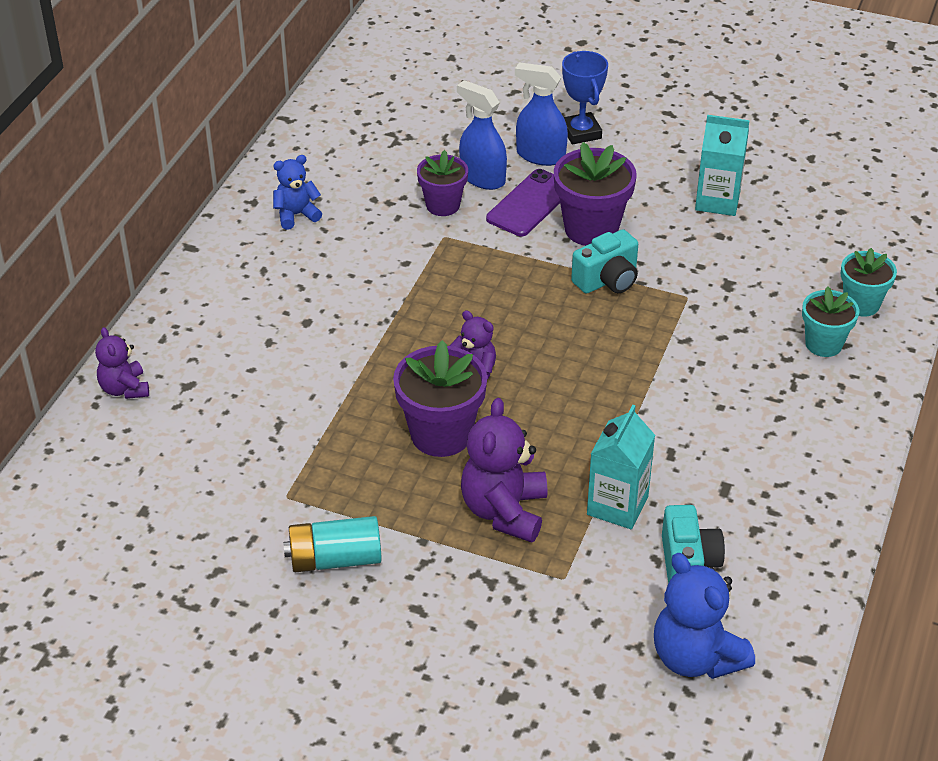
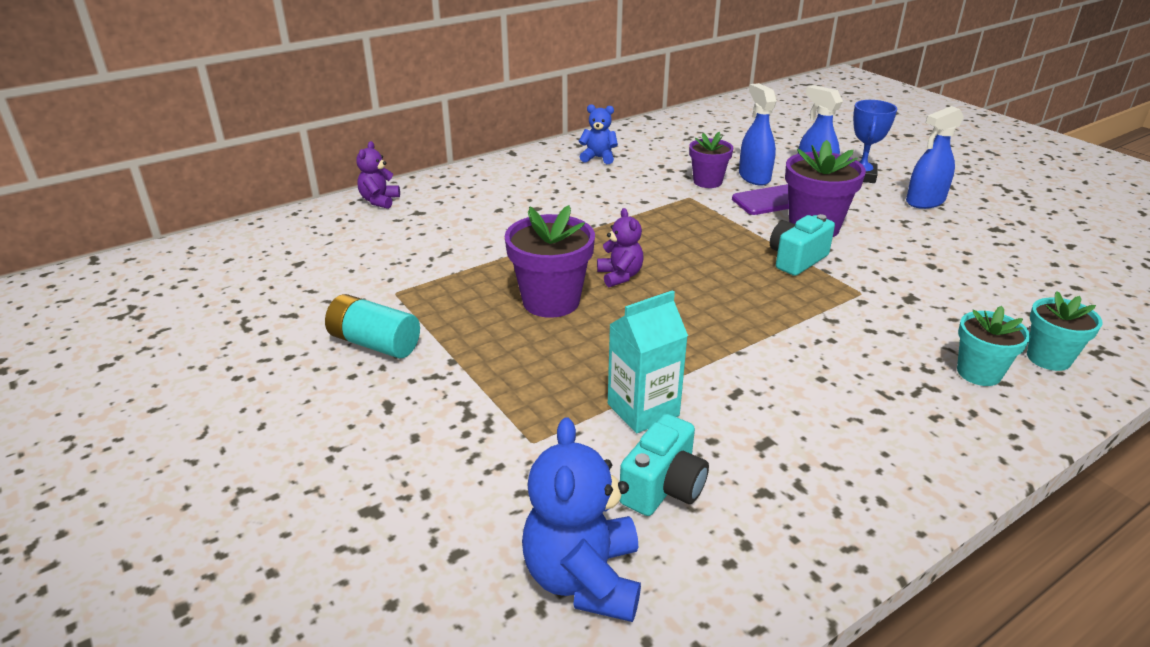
camera: 35 degrees right, 10 degrees down
(504, 511) = (540, 370): purple teddy bear -> none
(607, 280) = (796, 260): turquoise camera -> turquoise camera turned 135 degrees clockwise
(662, 148) = (925, 201): none -> blue spray bottle
(717, 201) = (949, 244): turquoise carton -> none

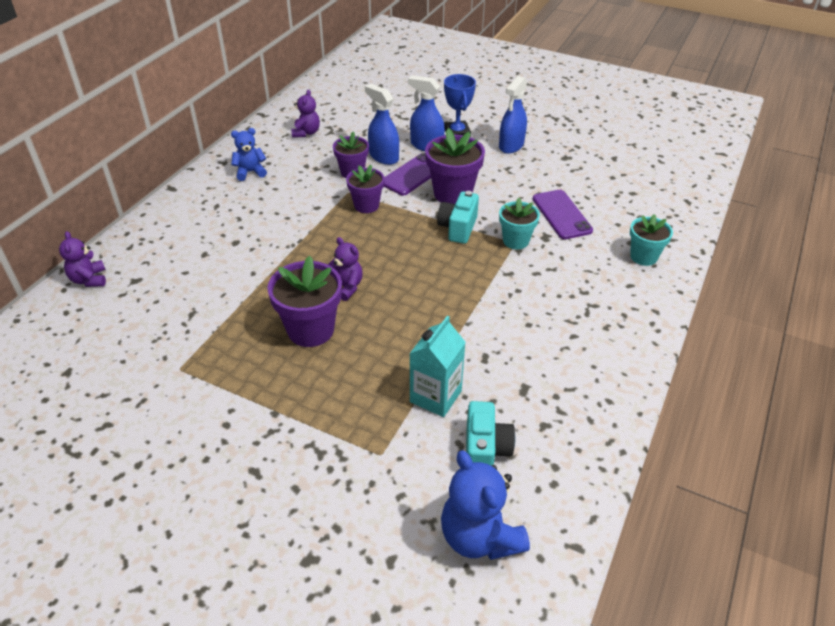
camera: 30 degrees left, 10 degrees up
(374, 343) = (201, 423): turquoise battery -> none
(683, 140) = (306, 133): none -> purple teddy bear
(701, 213) = (366, 205): none -> purple flower pot
(950, 282) = (561, 214): none -> purple phone
(978, 373) = (613, 283): turquoise flower pot -> turquoise flower pot (515, 241)

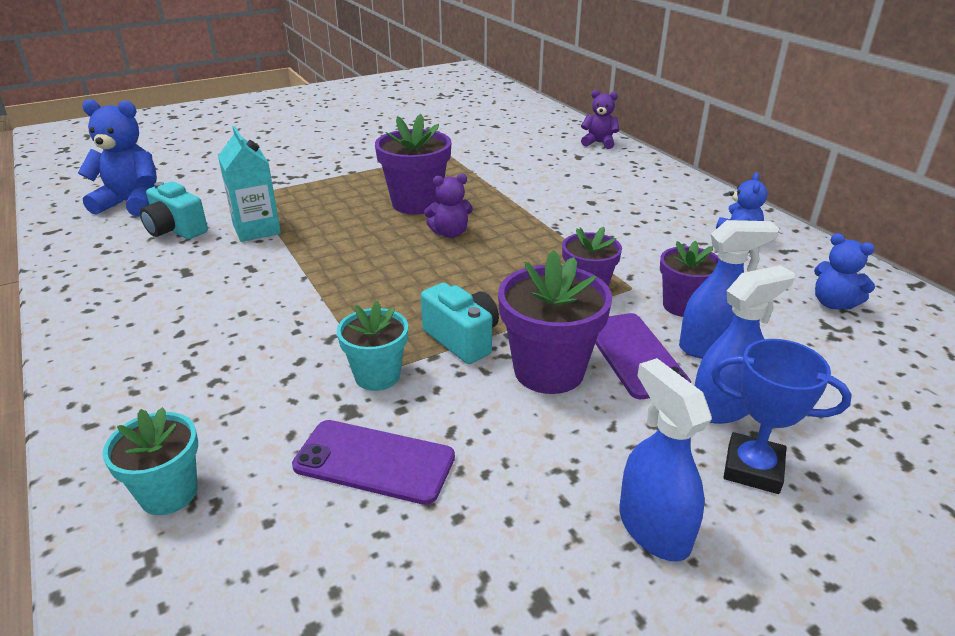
camera: 125 degrees right, 10 degrees down
(306, 133) = (833, 303): purple teddy bear -> blue teddy bear

